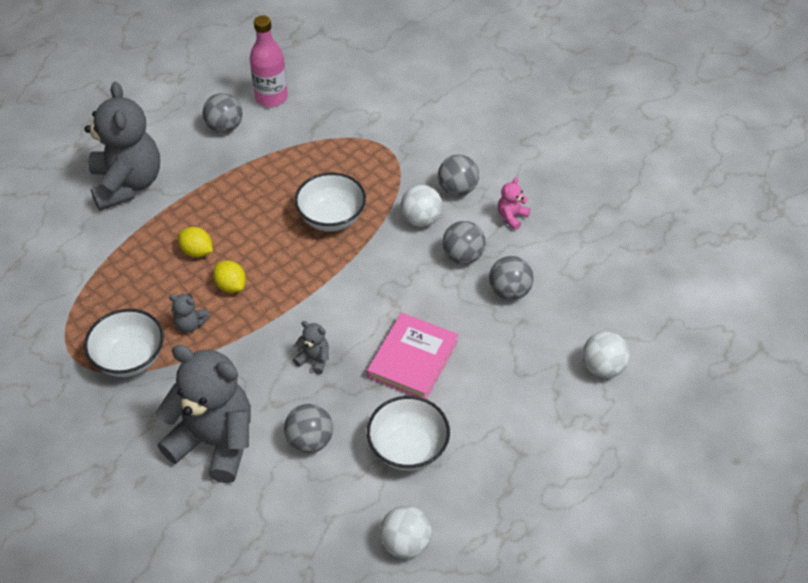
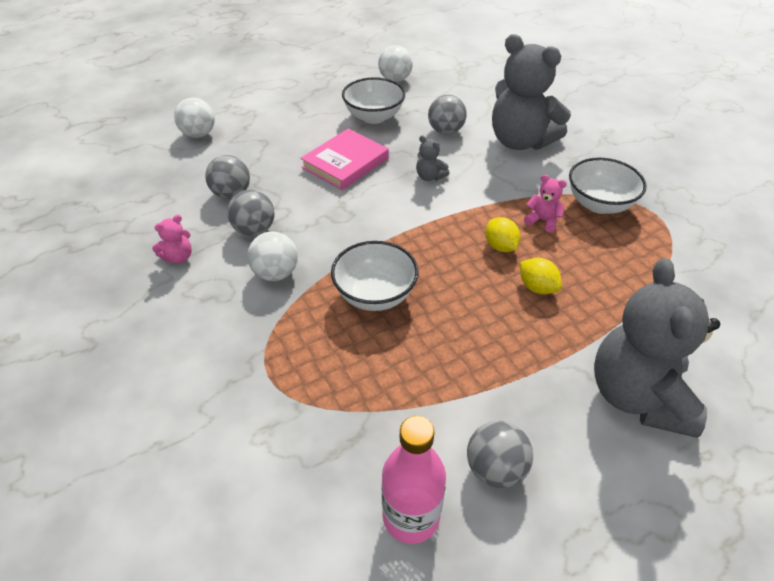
camera: 165 degrees left, 5 degrees down
(190, 324) = (542, 220): grey teddy bear -> pink teddy bear
(457, 189) = (214, 299): grey ball -> none

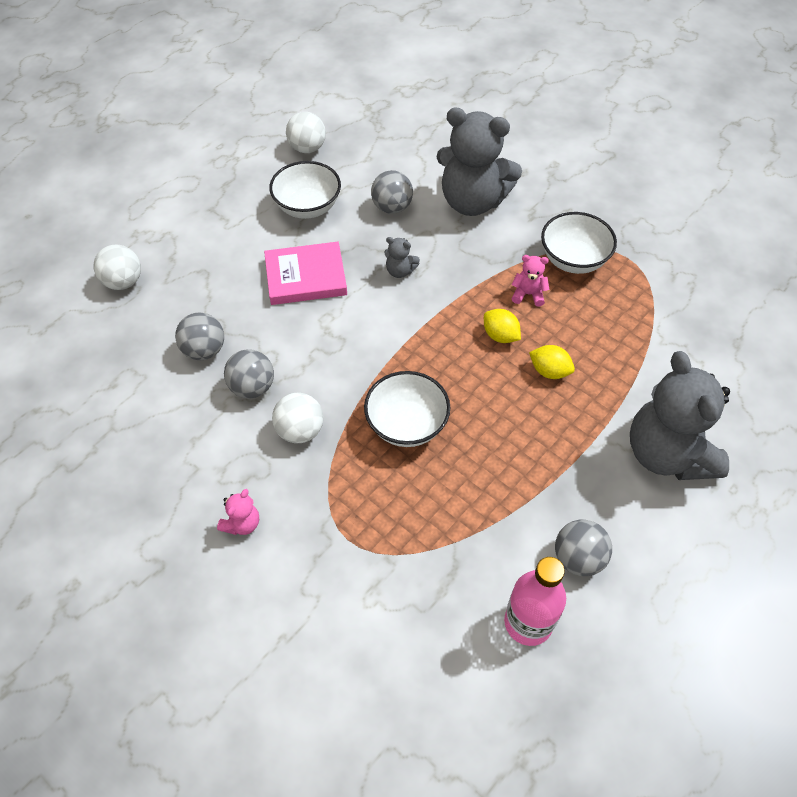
camera: 20 degrees left, 10 degrees up
(178, 257) = (190, 442): pink teddy bear -> pink teddy bear (242, 523)
(345, 163) = (306, 277): pink book -> pink book turned 60 degrees clockwise

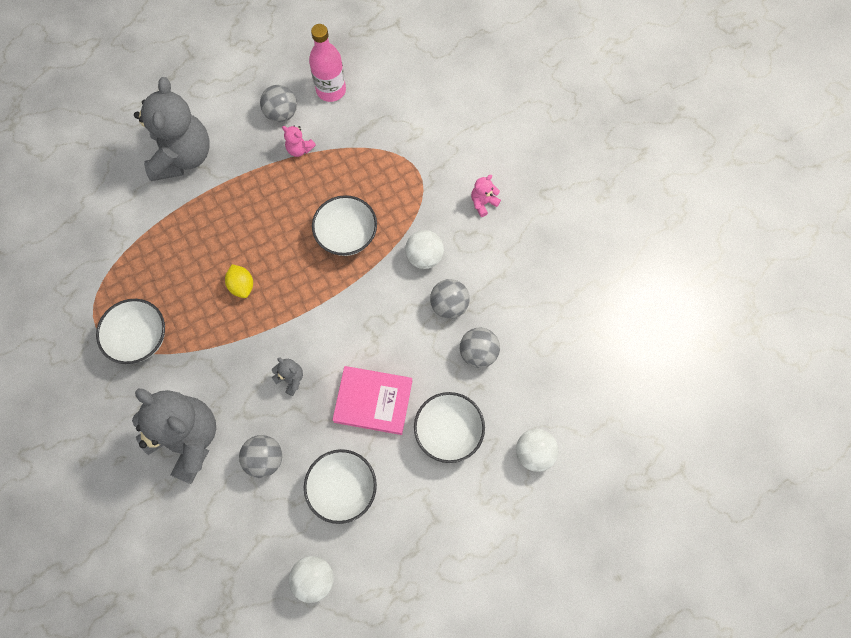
camera: 160 degrees left, 15 degrees up
(218, 274) = (448, 431): none -> white bowl
(528, 294) = (198, 317): pink teddy bear -> pink teddy bear (299, 149)
(549, 371) = (223, 243): yellow lemon -> none

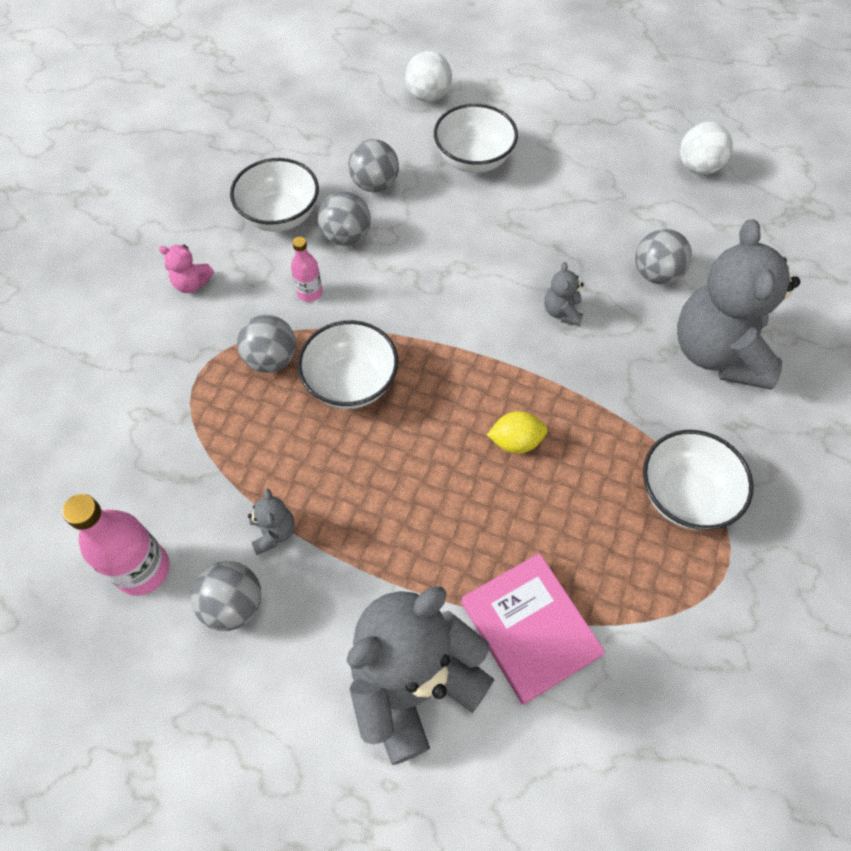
camera: 130 degrees left, 10 degrees down
(242, 286) = (515, 441): yellow lemon -> yellow lemon turned 60 degrees clockwise
(299, 149) = (273, 532): pink teddy bear -> grey teddy bear
(343, 488) = (608, 198): white bowl -> white bowl (280, 215)
(373, 401) = (507, 230): pink book -> pink book (529, 629)
(396, 209) = (271, 359): none -> grey ball
(424, 257) = (309, 292): white ball -> pink bottle

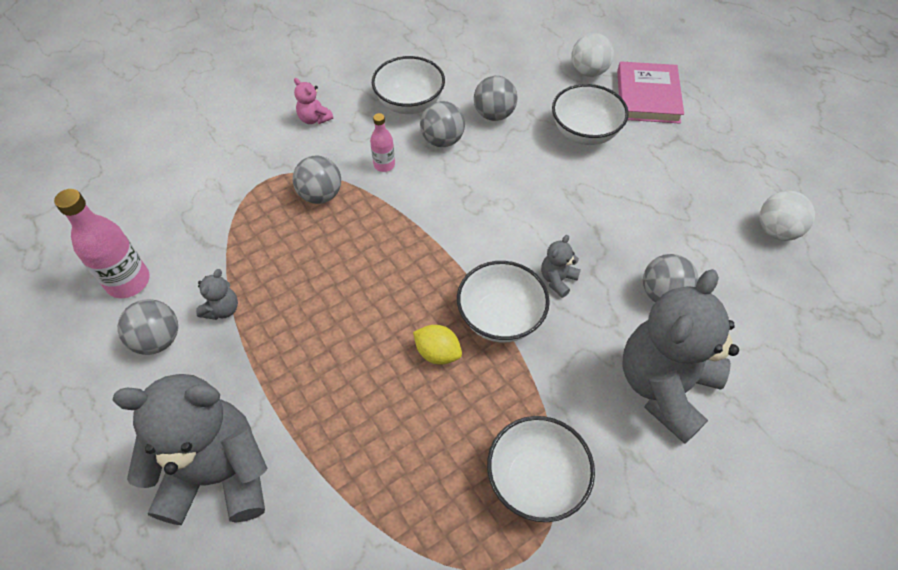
camera: 35 degrees right, 5 degrees down
(351, 383) = (358, 241): white bowl -> white bowl (500, 318)
(529, 629) = (328, 495): pink book -> pink book (647, 96)

